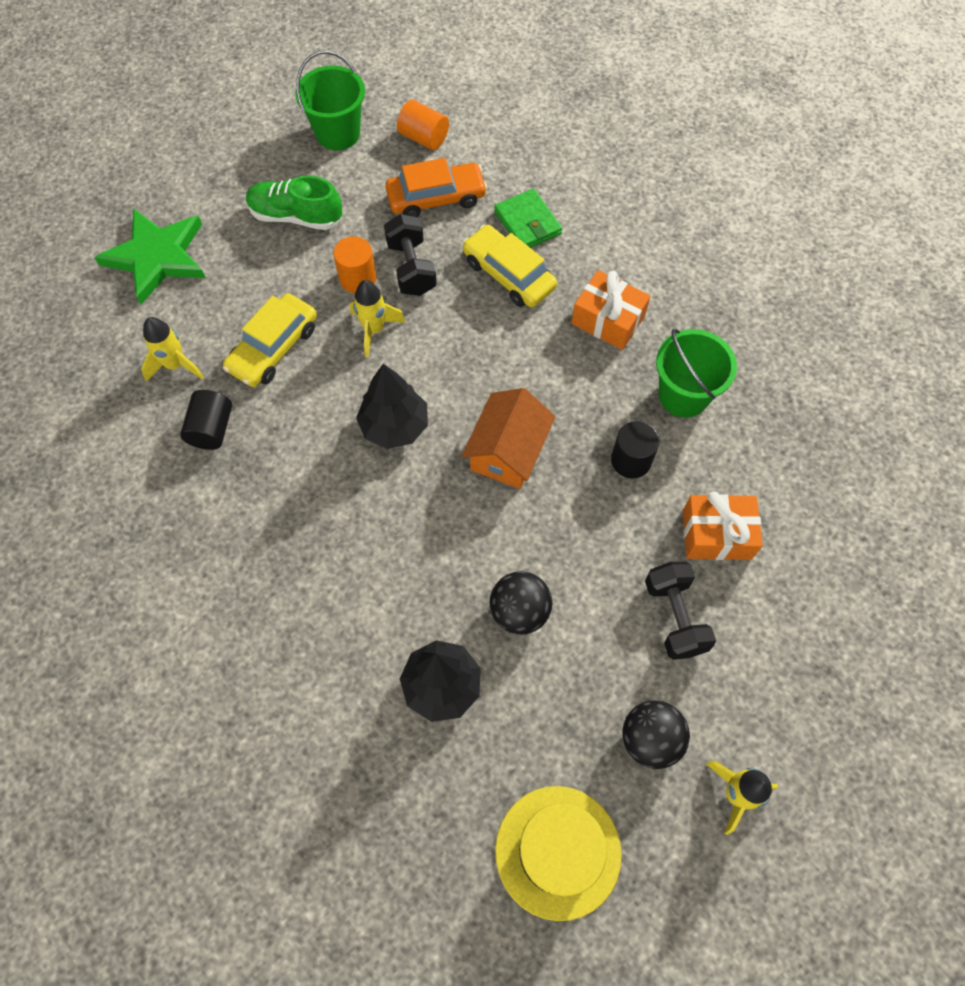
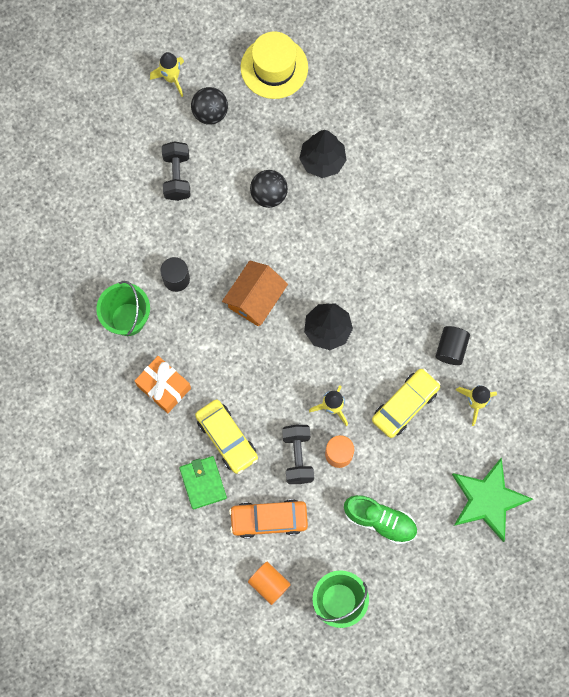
camera: 170 degrees left, 10 degrees up
(716, 534) = (136, 221): orange gift -> none

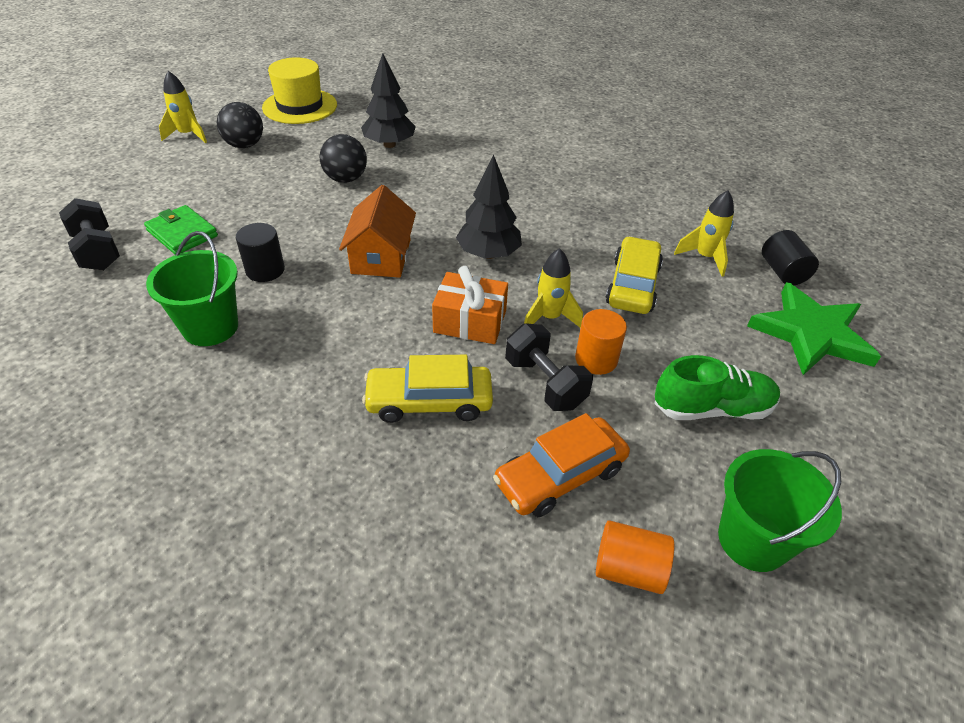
camera: 30 degrees left, 30 degrees down
(164, 387) = (299, 379): orange gift -> orange gift (470, 321)
(177, 176) = (226, 193): black dumbbell -> black dumbbell (97, 251)
(203, 483) = (425, 471): green wallet -> green wallet (182, 233)
(227, 438) = (429, 401): yellow car -> yellow car turned 150 degrees clockwise
(451, 348) = (636, 226): black cylinder -> black cylinder (782, 272)

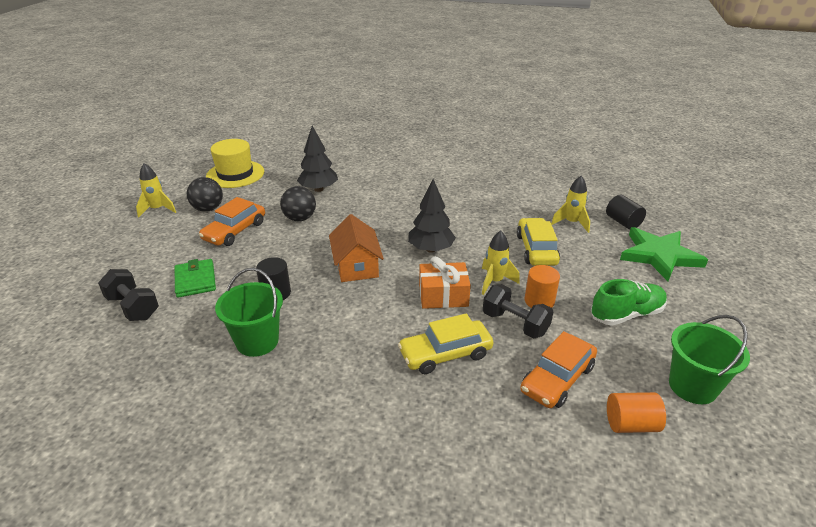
camera: 15 degrees left, 10 degrees down
(182, 233) = (195, 280): green wallet -> green wallet turned 45 degrees clockwise
(260, 180) = (235, 231): none -> orange car

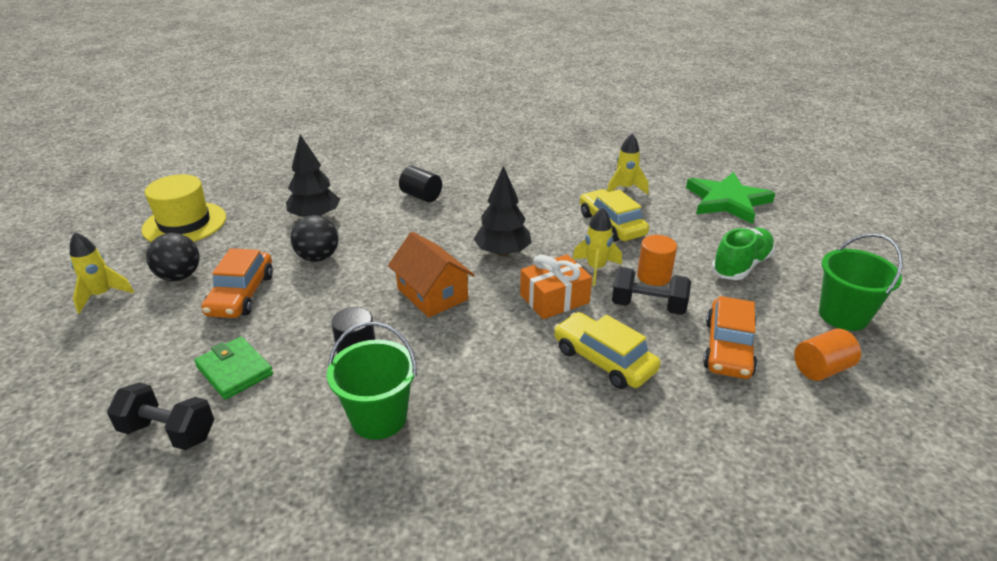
camera: 25 degrees left, 0 degrees up
(445, 354) = (604, 360): yellow car -> yellow car turned 90 degrees clockwise
(623, 222) = (671, 176): black cylinder -> black cylinder (421, 196)

